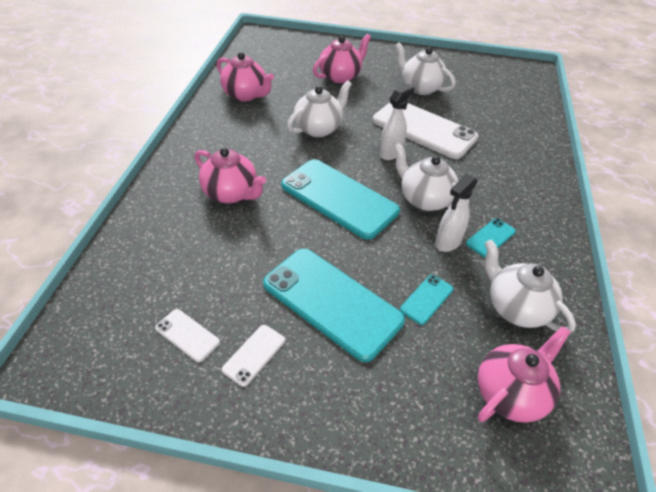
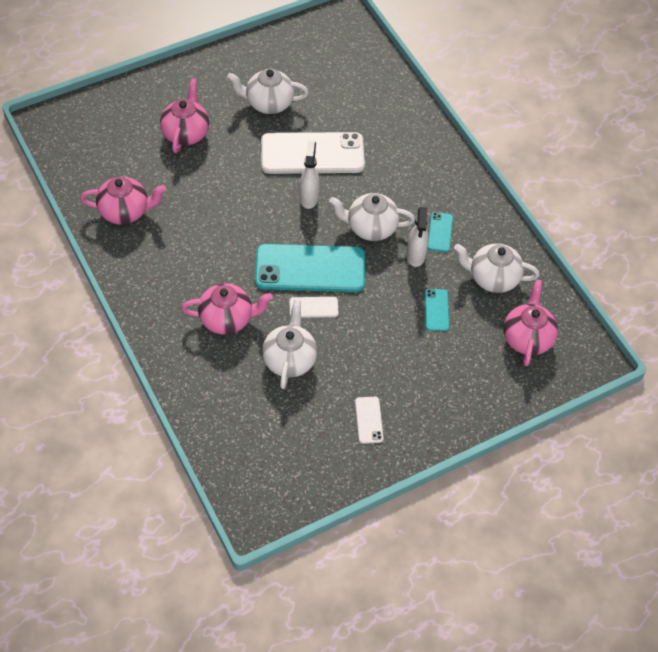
camera: 40 degrees left, 10 degrees up
(187, 335) = (316, 438): white phone -> white phone (313, 307)
(319, 128) = (228, 209): white teapot -> white teapot (289, 359)
(331, 302) = (381, 354): turquoise phone -> none

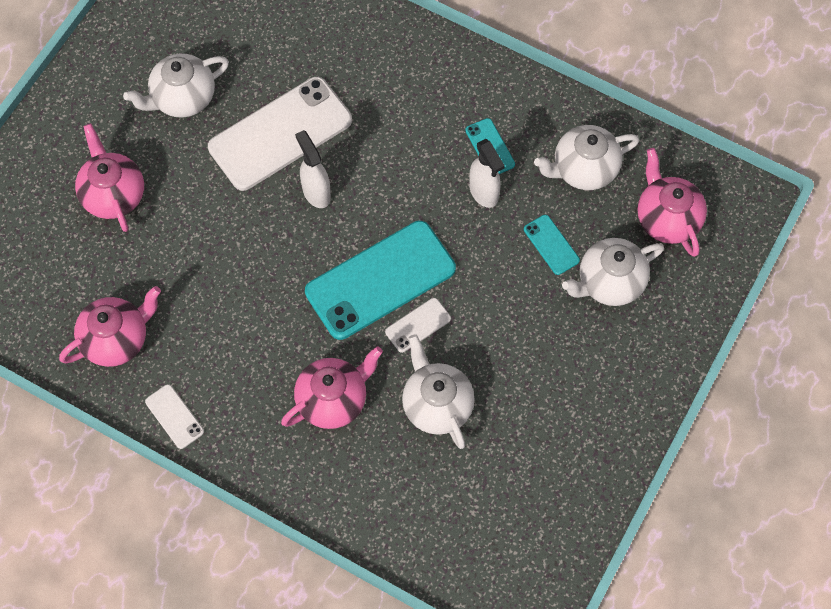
camera: 30 degrees left, 10 degrees up
(369, 420) = (571, 421): white phone -> white phone (174, 416)
(370, 228) = (411, 188): white teapot -> white teapot (609, 282)

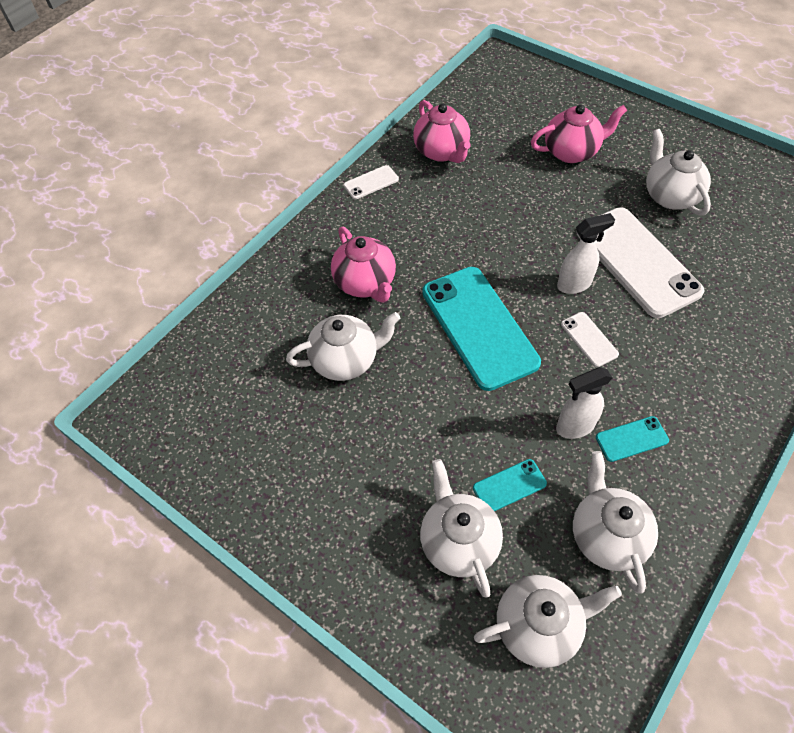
camera: 100 degrees right, 10 degrees down
(418, 325) = (429, 353): white phone -> white phone (589, 339)
(667, 218) = (539, 626): pink teapot -> white teapot

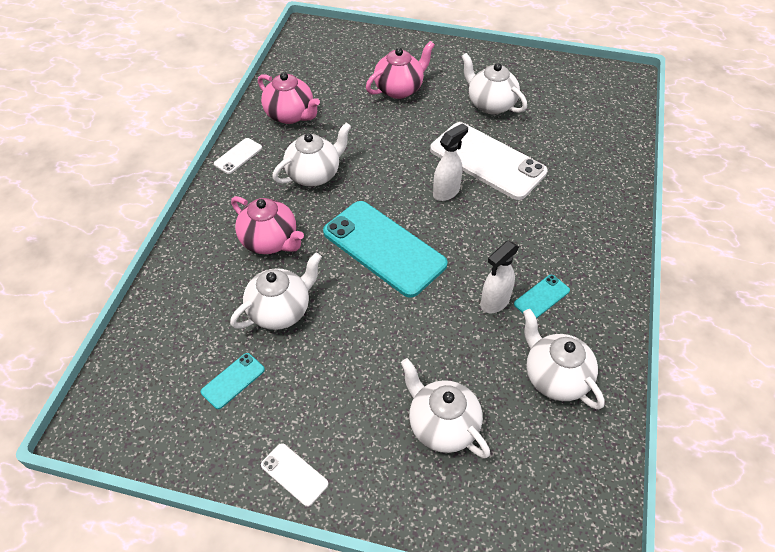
camera: 25 degrees left, 5 degrees down
(509, 486) = (463, 366): turquoise phone -> turquoise phone (233, 380)
(539, 626) = (534, 467): white teapot -> white teapot (314, 174)
(589, 339) = (476, 231): white phone -> white phone (294, 474)

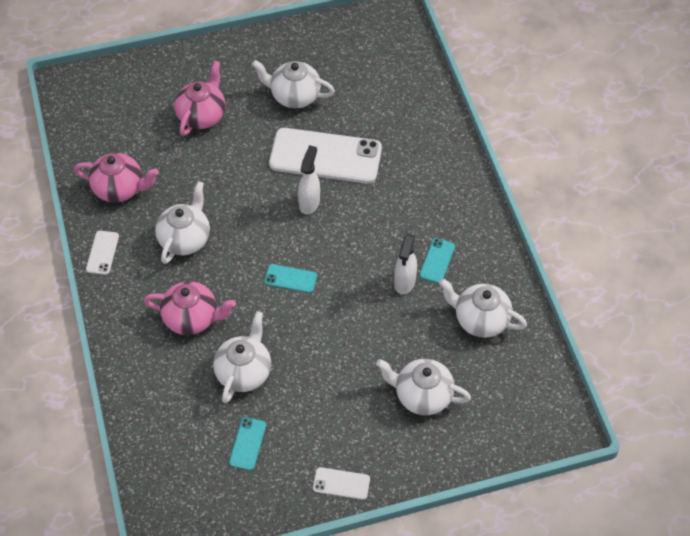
camera: 30 degrees left, 5 degrees up
(384, 248) = (290, 279): turquoise phone -> turquoise phone, size x0.44

